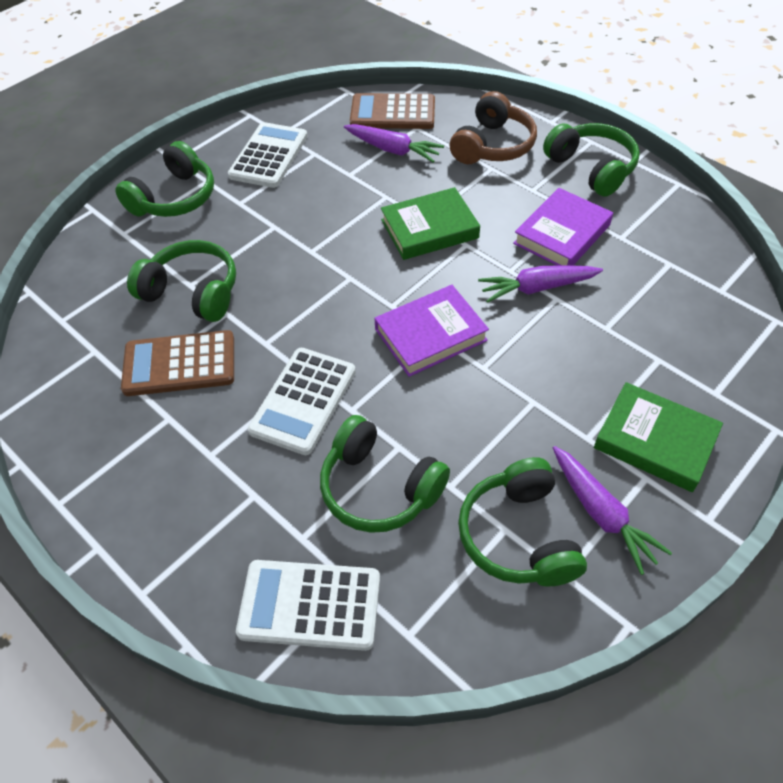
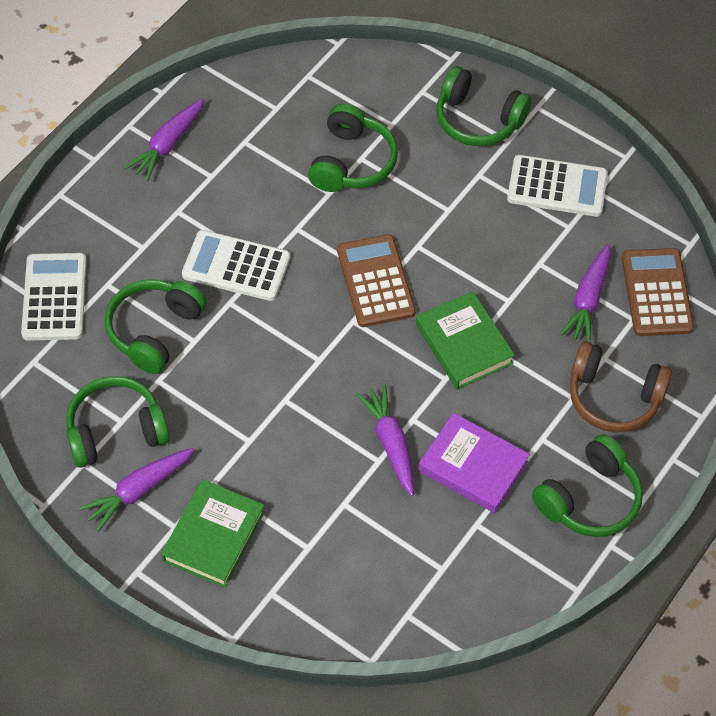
camera: 80 degrees right, 5 degrees up
(105, 461) = (168, 145): none -> purple carrot
(179, 364) = (267, 171): brown calculator -> brown calculator (376, 281)
(430, 335) = (319, 355): purple book -> none

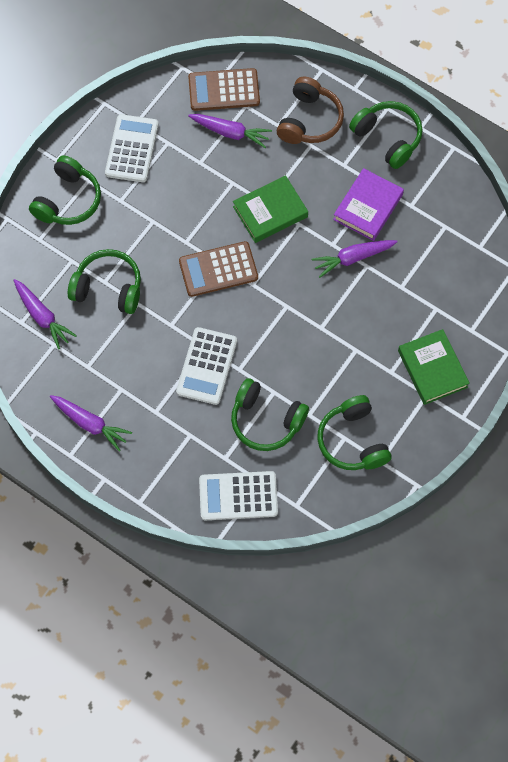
camera: 90 degrees left, 10 degrees up
(139, 490) = (400, 421): purple carrot -> purple carrot (42, 316)
(214, 536) = (432, 369): green book -> green book turned 45 degrees clockwise

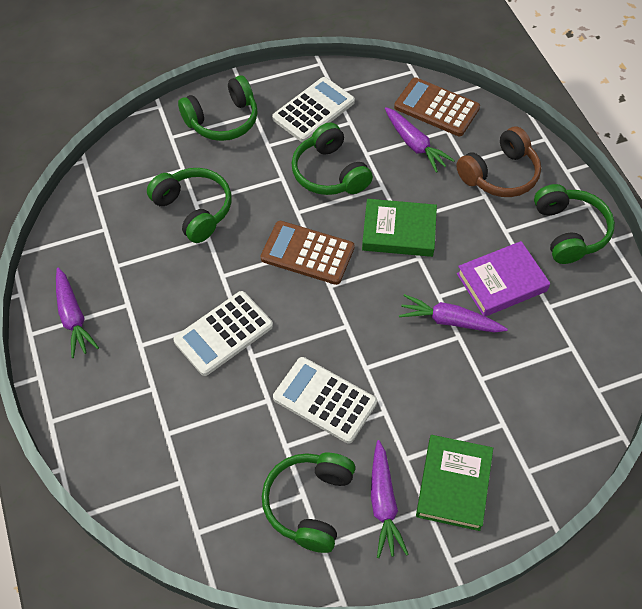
camera: 35 degrees right, 10 degrees down
(42, 316) = (116, 200): purple carrot -> purple carrot (383, 503)
(238, 496) = (147, 481): white calculator -> white calculator (324, 400)
(266, 420) = (237, 423): green headphones -> green headphones (330, 173)

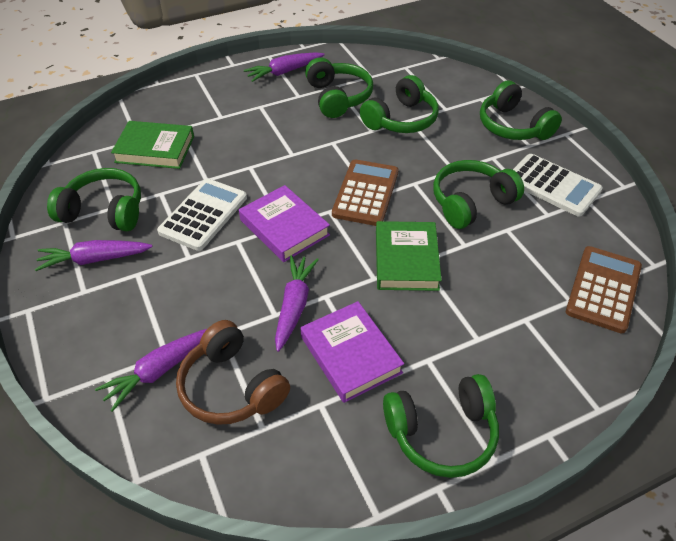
camera: 85 degrees right, 10 degrees down
(140, 264) = (338, 97): none -> green headphones
(223, 333) = (272, 148): white calculator -> none
(350, 325) = (284, 227): none -> purple book
(414, 144) = (535, 270): purple carrot -> purple carrot (160, 370)
(454, 484) = (104, 311): green book -> green book (155, 149)
(499, 174) = (517, 355): brown headphones -> brown headphones (232, 387)

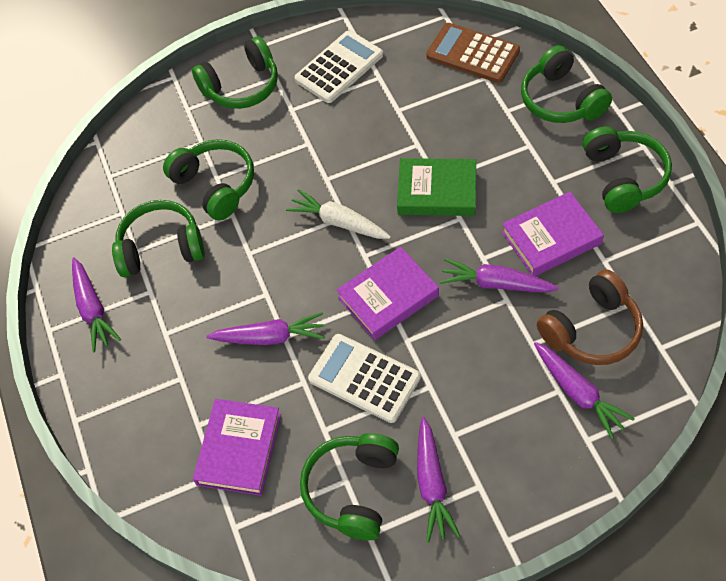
camera: 80 degrees left, 10 degrees up
(155, 149) = (239, 449): green book -> purple book
(250, 159) = (270, 337): none -> purple carrot
(365, 193) = (339, 222): brown calculator -> white carrot
(471, 202) = (359, 134): green headphones -> green headphones (561, 100)

